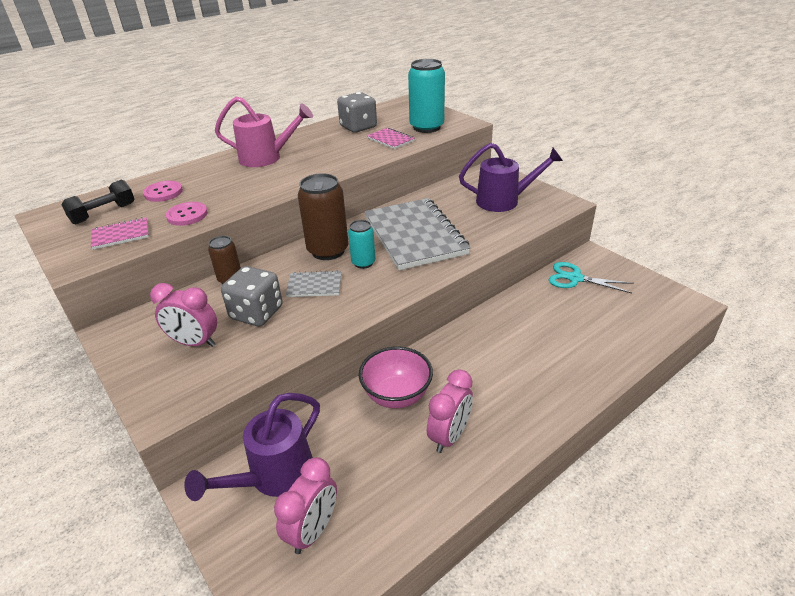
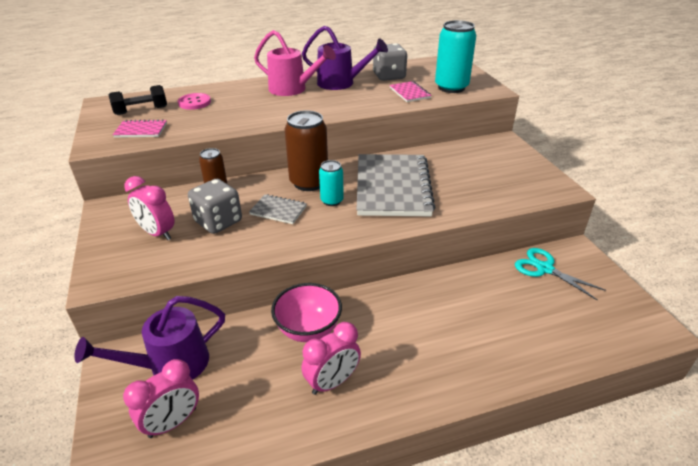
camera: 20 degrees right, 0 degrees up
(187, 215) = (198, 125): pink button -> none
(504, 201) = (499, 174): purple watering can -> purple watering can (341, 83)

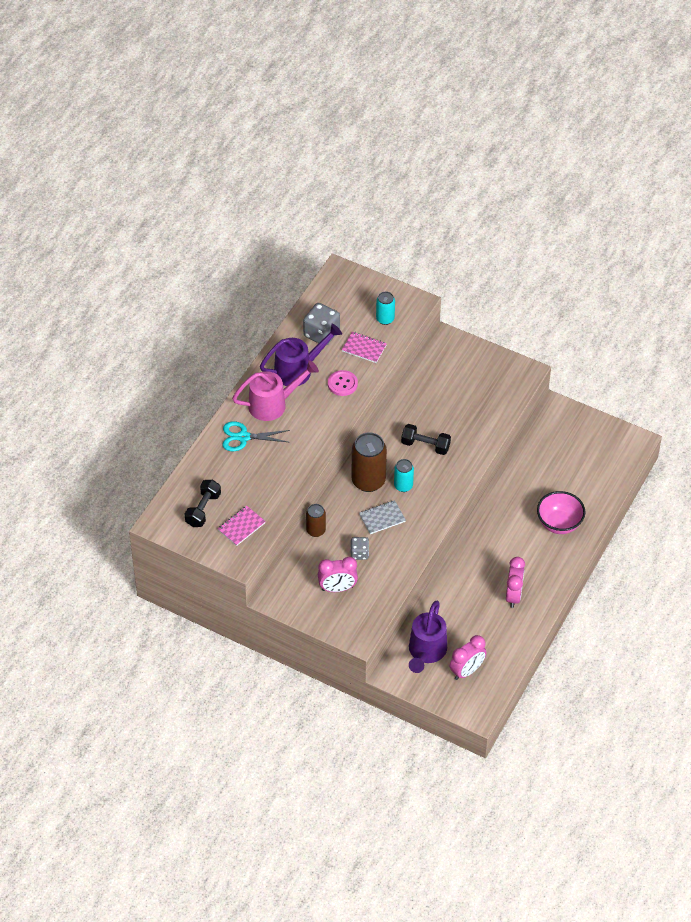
camera: 45 degrees left, 15 degrees up
(173, 422) = (467, 671): pink clock -> pink clock turned 45 degrees clockwise
(194, 102) = (226, 473): pink button -> pink button (342, 384)
(218, 222) = (359, 553): grey dice -> grey dice, size x0.58
(308, 329) = (468, 579): pink bowl -> pink bowl (559, 524)
(392, 187) = (425, 445): grey notebook -> black dumbbell
(451, 87) = (385, 319): turquoise can -> turquoise can, size x0.56
(544, 269) = (549, 438): turquoise scissors -> turquoise scissors (243, 437)

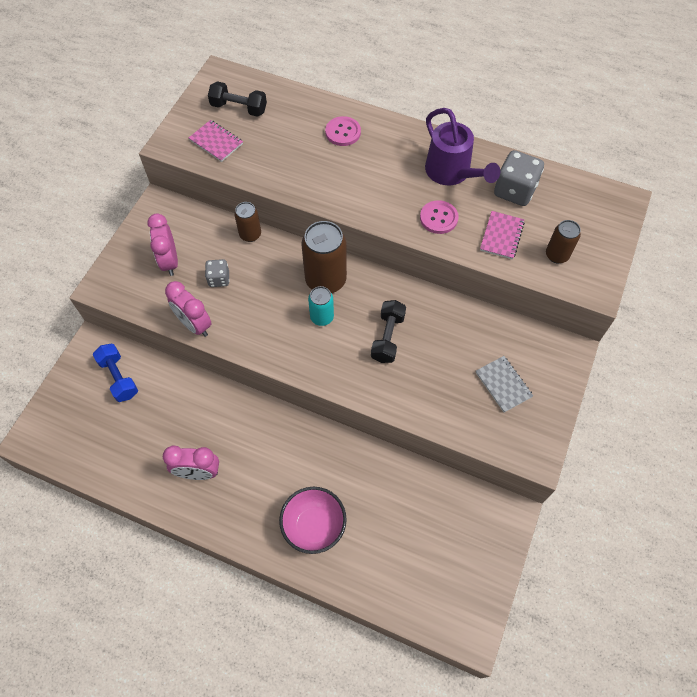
camera: 85 degrees right, 10 degrees up
(243, 437) = (343, 132): turquoise scissors -> pink button
(273, 404) = (395, 154): pink watering can -> none
(382, 518) = (271, 298): grey notebook -> grey notebook (503, 384)
(385, 319) = (557, 255): turquoise can -> brown can
(426, 652) = (119, 377): purple watering can -> blue dumbbell
(467, 671) = (90, 423): pink clock -> pink clock (194, 325)

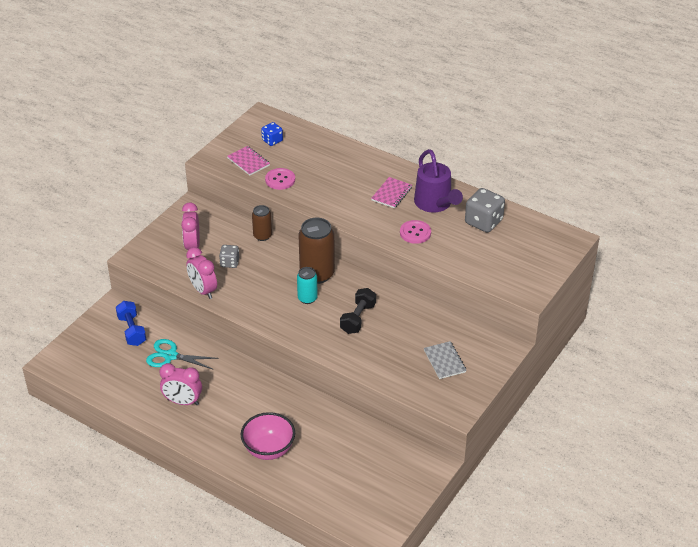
camera: 10 degrees right, 20 degrees down
(171, 407) = (170, 356): none -> turquoise scissors
(239, 108) = (272, 141): black dumbbell -> blue dice
(343, 132) = (353, 166): pink button -> pink button (280, 180)
(501, 236) = (463, 250): pink notebook -> pink notebook (391, 194)
(557, 255) = (504, 268): brown can -> none

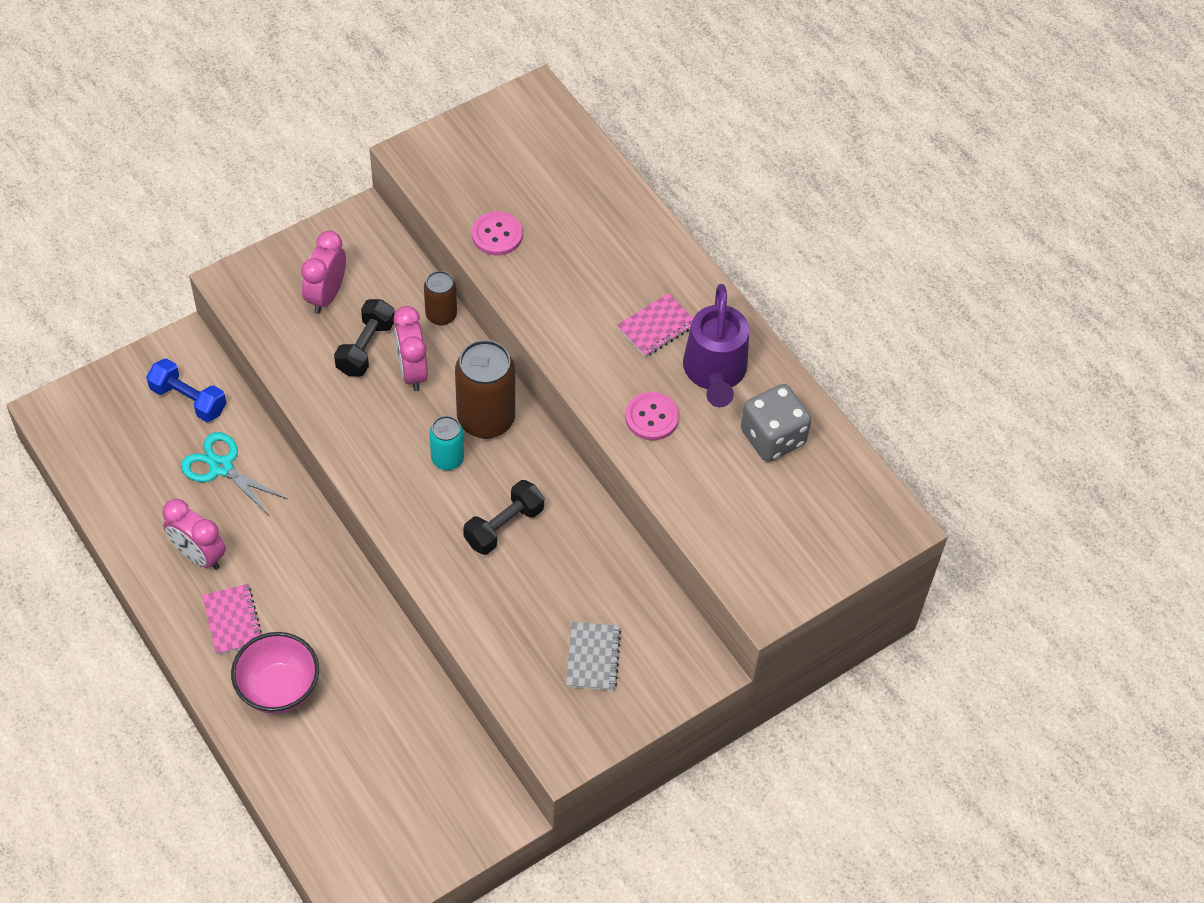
camera: 20 degrees right, 15 degrees up
(132, 330) = (188, 399): blue dumbbell -> blue dumbbell turned 60 degrees counterclockwise
(203, 290) = (300, 384): pink clock -> pink clock (412, 371)
(229, 263) = (366, 347): grey dice -> black dumbbell
(248, 162) = (466, 181): pink notebook -> pink notebook (232, 620)
(272, 141) = (525, 152): blue dice -> none

